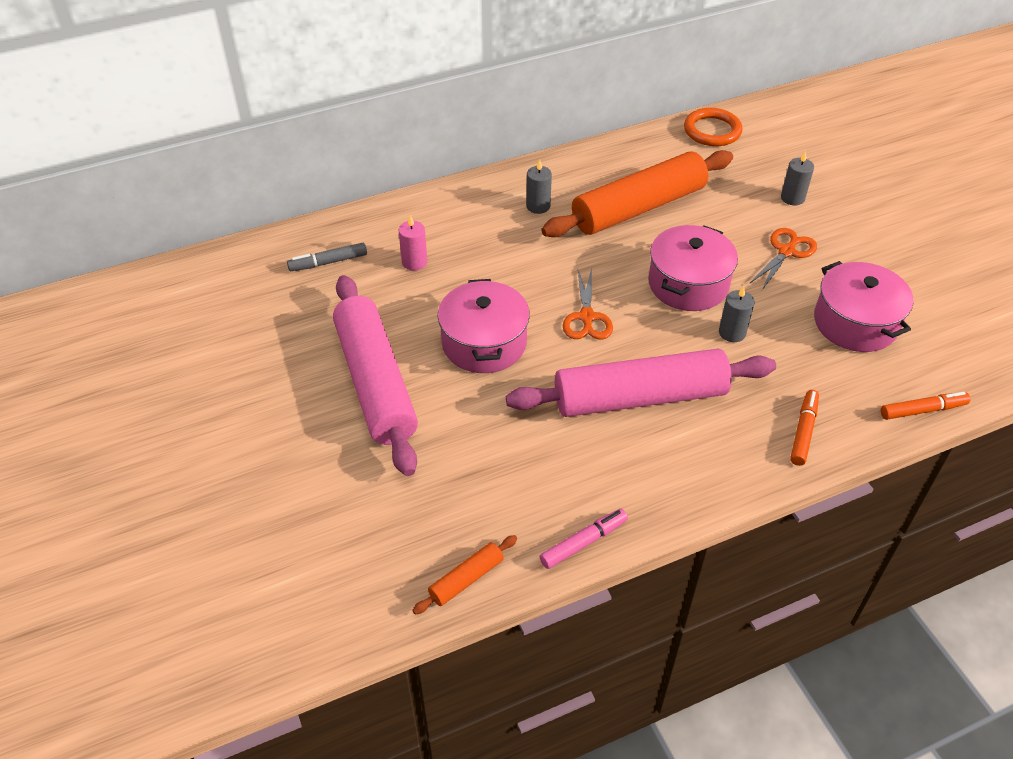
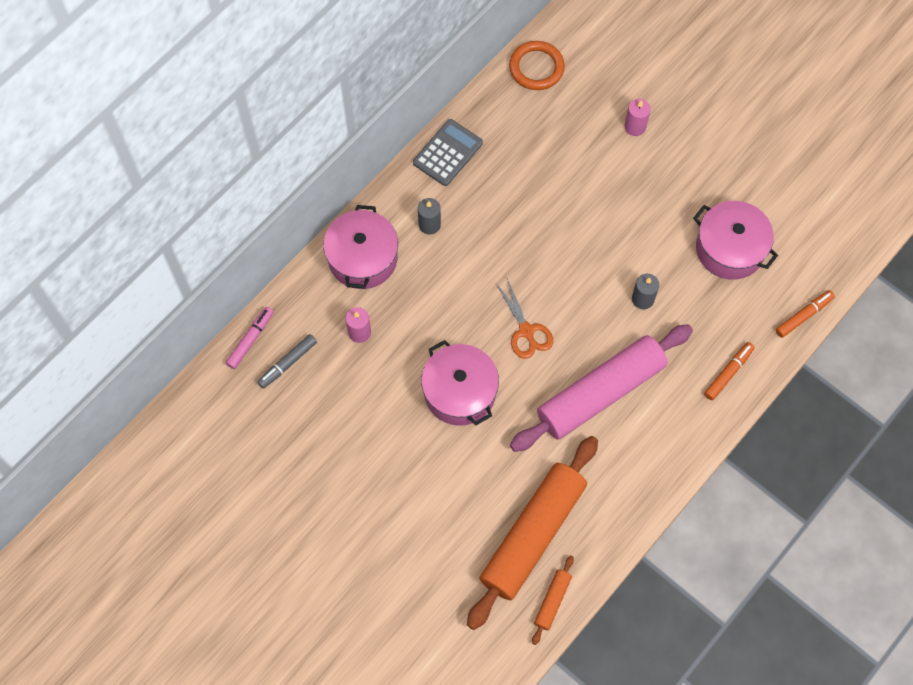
camera: 25 degrees left, 20 degrees up
(376, 382) = (397, 467): pink rolling pin -> none
(583, 543) = (616, 536): pink marker -> pink marker (250, 340)
(588, 162) = (447, 153): none -> grey calculator
(638, 207) = (514, 191): orange rolling pin -> orange rolling pin (532, 534)
(688, 284) = (589, 262): pink pot -> pink pot (362, 258)
(786, 251) = (652, 192): orange scissors -> none
(792, 198) = (635, 127): grey candle -> pink candle
(803, 432) = (728, 373): orange marker -> orange marker turned 45 degrees clockwise

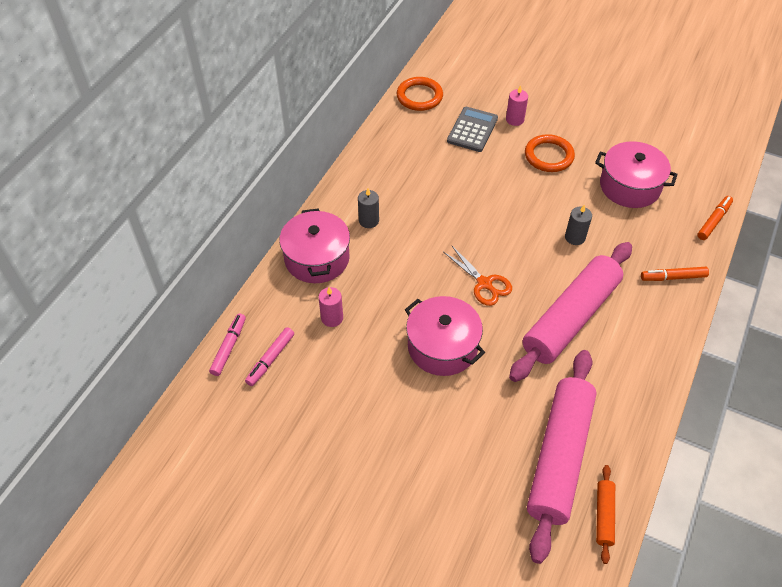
camera: 15 degrees left, 15 degrees down
(288, 363) = (271, 359): grey marker -> pink marker
(447, 153) = (367, 166): grey calculator -> grey calculator (472, 130)
(532, 534) = (559, 457): orange rolling pin -> pink rolling pin
(655, 186) = (549, 156): none -> orange ring
(728, 373) = (673, 277): orange marker -> orange marker turned 120 degrees counterclockwise

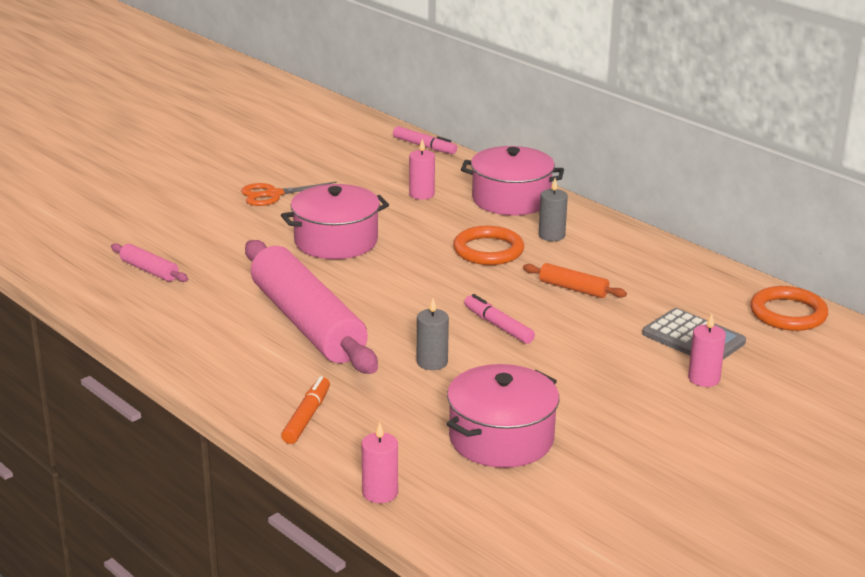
camera: 110 degrees right, 25 degrees down
(271, 359) = (394, 161): pink marker -> pink marker (498, 326)
(484, 284) = (402, 283): orange scissors -> orange scissors (273, 194)
(549, 156) = (606, 386): orange ring -> orange ring (488, 250)
(559, 457) = (149, 270): pink rolling pin -> pink rolling pin, size x0.42
(604, 516) = (67, 276): orange rolling pin -> orange rolling pin (573, 289)
(713, 221) = (380, 493): orange marker -> pink candle

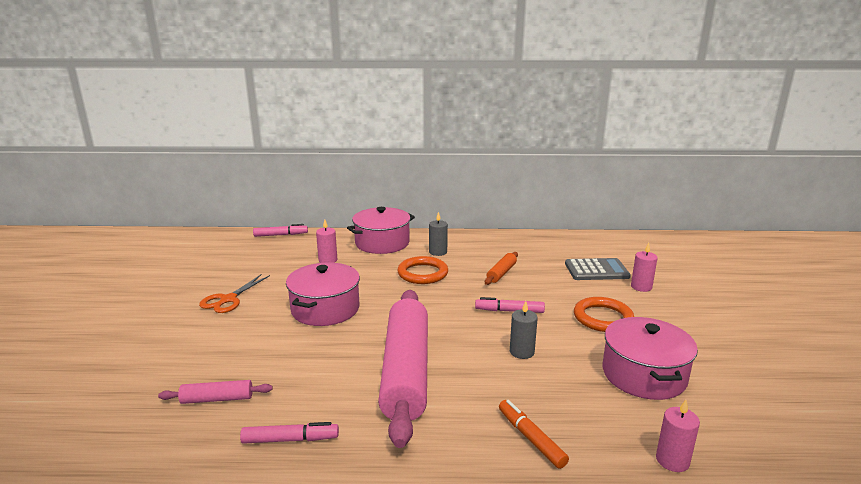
camera: 45 degrees left, 5 degrees down
(152, 322) = (290, 439): none -> pink marker
(307, 323) = (405, 371): pink rolling pin -> pink rolling pin turned 75 degrees clockwise
(573, 289) = (501, 273): orange rolling pin -> orange rolling pin turned 45 degrees counterclockwise
(788, 313) = (602, 241): orange ring -> orange ring (603, 318)

